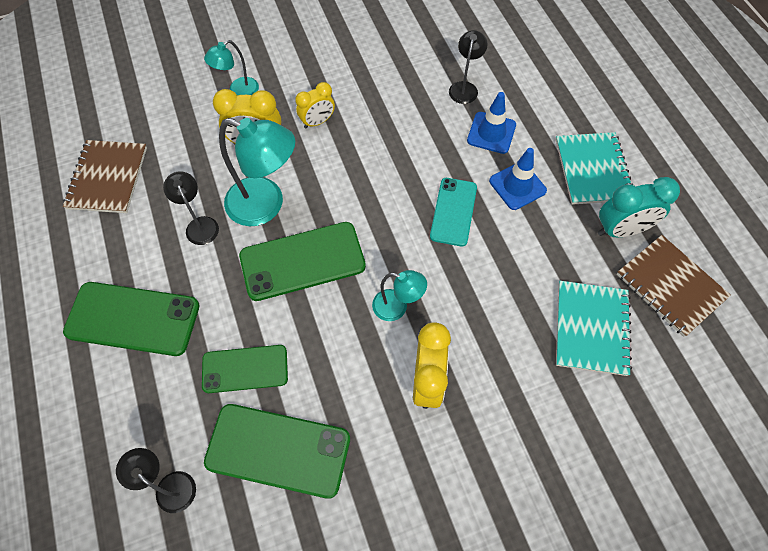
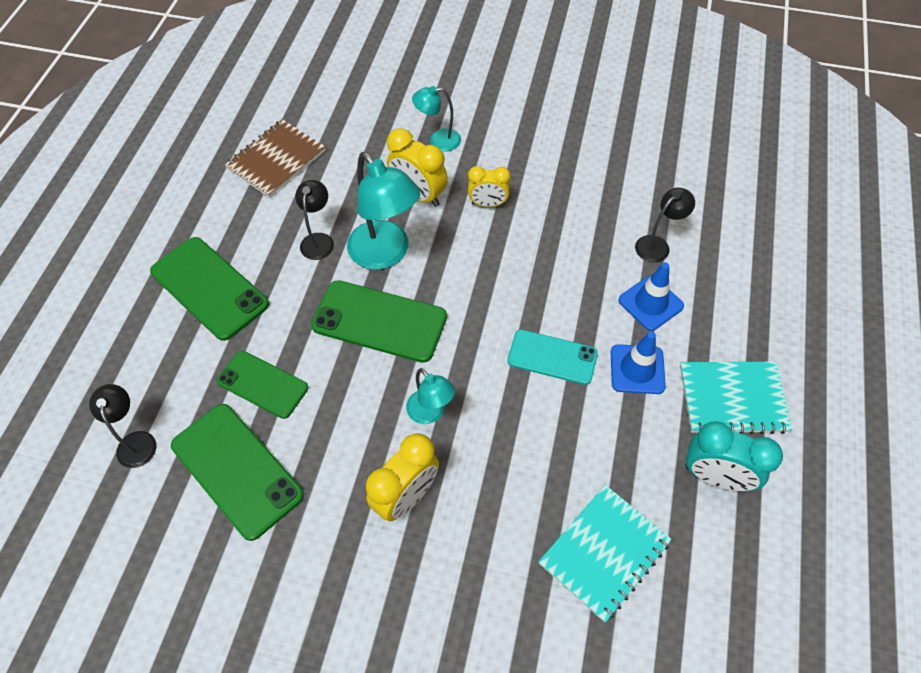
camera: 35 degrees right, 5 degrees down
(453, 211) = (552, 357): turquoise phone -> turquoise phone turned 60 degrees clockwise
(593, 170) = (732, 399): turquoise notebook -> turquoise notebook turned 60 degrees clockwise
(670, 286) = (725, 566): brown notebook -> none

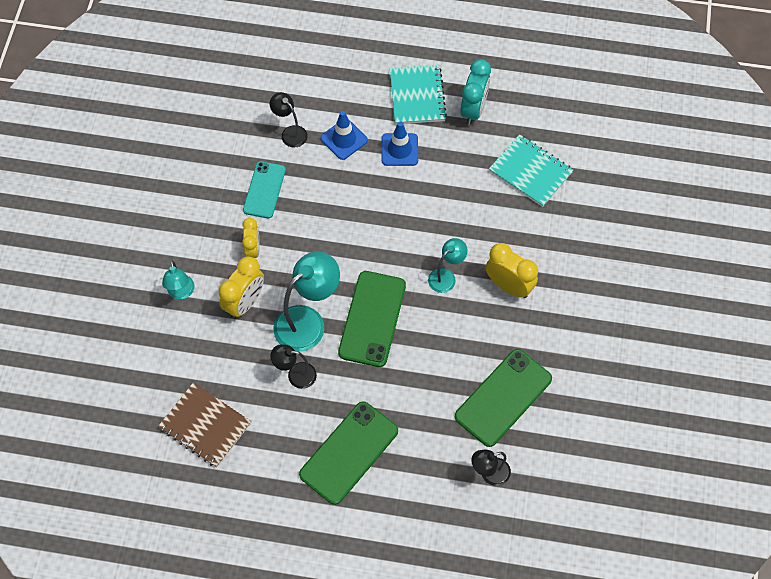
camera: 95 degrees left, 5 degrees up
(262, 384) = (434, 393): green phone -> none
(552, 357) = (394, 201): turquoise phone -> turquoise phone (264, 190)

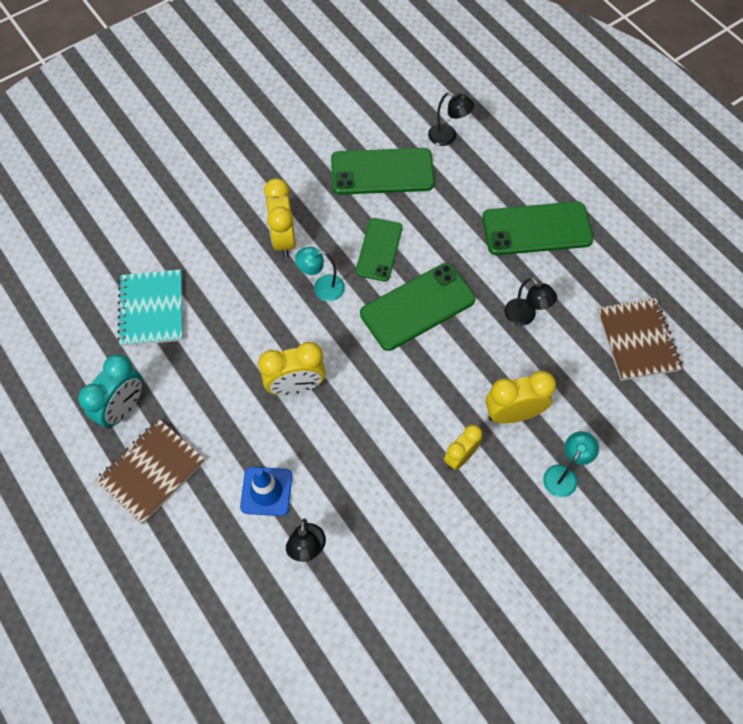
camera: 135 degrees left, 0 degrees up
(264, 190) = (393, 509): turquoise phone -> none
(308, 321) = (473, 350): turquoise lamp -> none
(392, 205) = (296, 386): none -> yellow clock
(399, 149) = (230, 432): blue traffic cone -> none
(417, 96) = (151, 471): turquoise notebook -> brown notebook
(439, 336) = (379, 250): none -> green phone
(473, 110) = (123, 408): turquoise clock -> turquoise clock turned 150 degrees clockwise

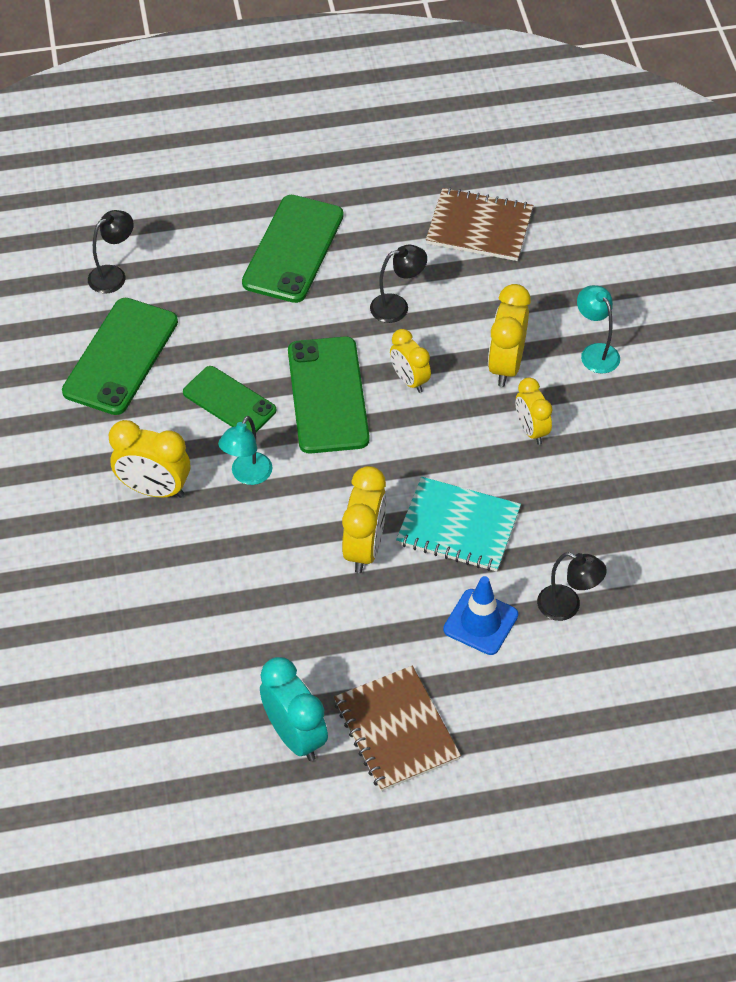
camera: 65 degrees left, 10 degrees down
(151, 309) = (170, 662): turquoise notebook -> turquoise notebook (458, 527)
(460, 353) = (409, 380): none -> yellow clock

